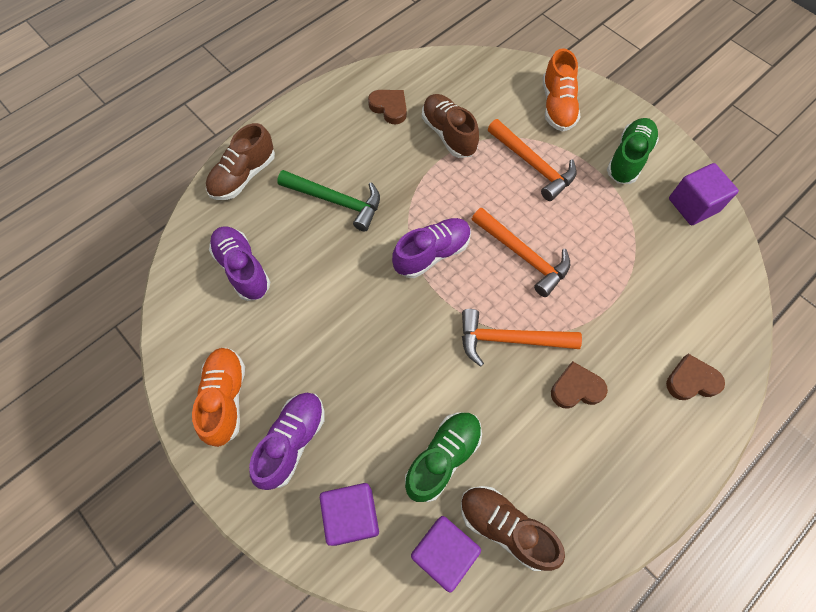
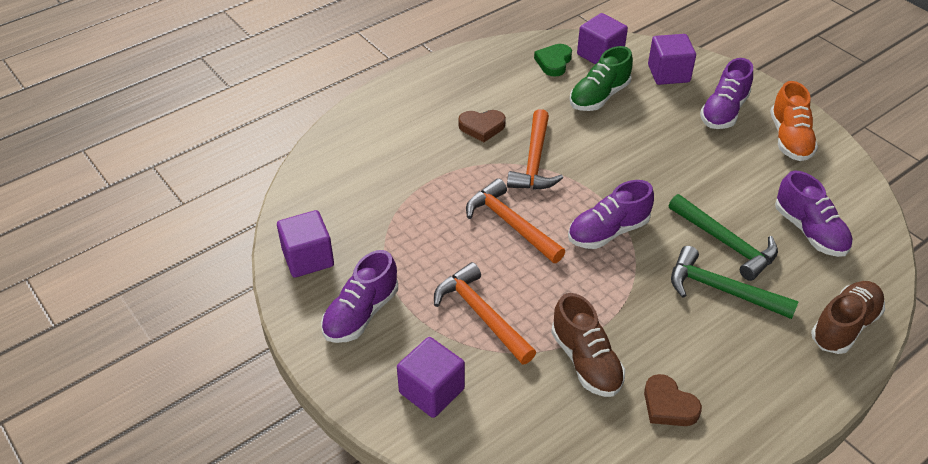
camera: 175 degrees left, 20 degrees down
(324, 250) = (725, 242): none -> green hammer
(505, 527) = (554, 62): brown shoe -> green heart
(510, 339) = (534, 161): orange hammer -> orange hammer turned 90 degrees clockwise
(557, 106) = (431, 391): orange shoe -> purple cube
(628, 159) = (361, 313): green shoe -> purple shoe
(691, 381) = (380, 126): brown heart -> none

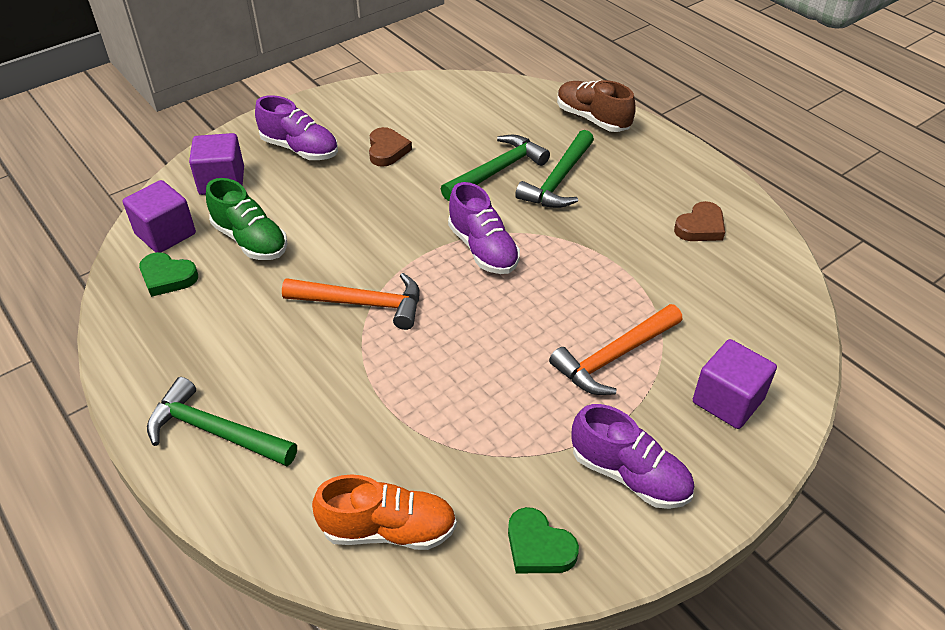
camera: 90 degrees left, 0 degrees up
(308, 258) = (538, 547): purple cube -> green heart
(414, 102) = (216, 432): none -> green hammer
(482, 127) = (288, 353): brown heart -> brown heart (387, 150)
(511, 224) = (472, 328): orange hammer -> none
(586, 361) = (662, 277): brown shoe -> none
(789, 139) = (351, 113): orange shoe -> orange shoe (388, 529)
(809, 231) = (480, 120): purple shoe -> none

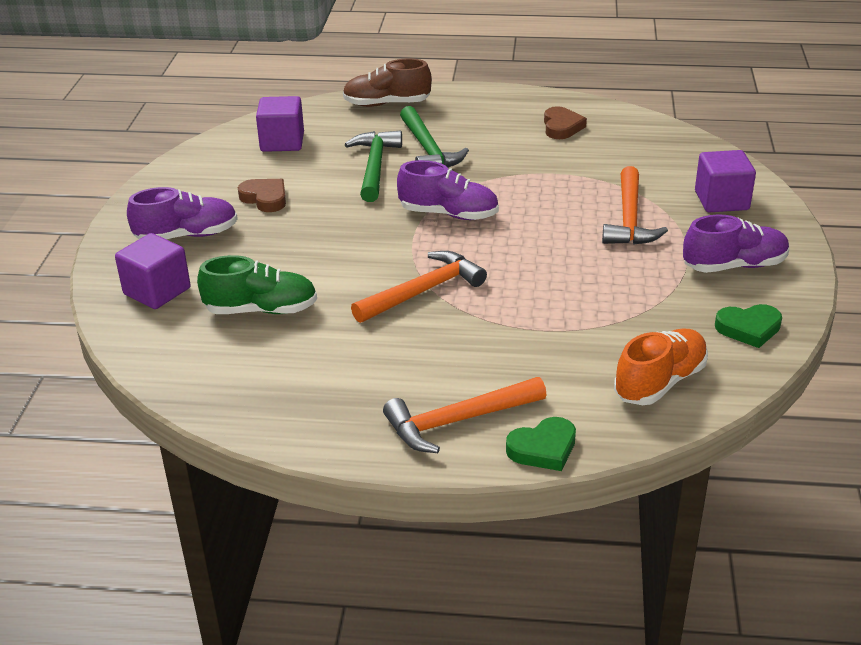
camera: 45 degrees left, 10 degrees down
(165, 234) = (176, 349): purple cube -> purple cube (282, 142)
(167, 277) = (236, 371): green heart -> green heart (543, 448)
(216, 432) = (459, 421): green hammer -> orange hammer

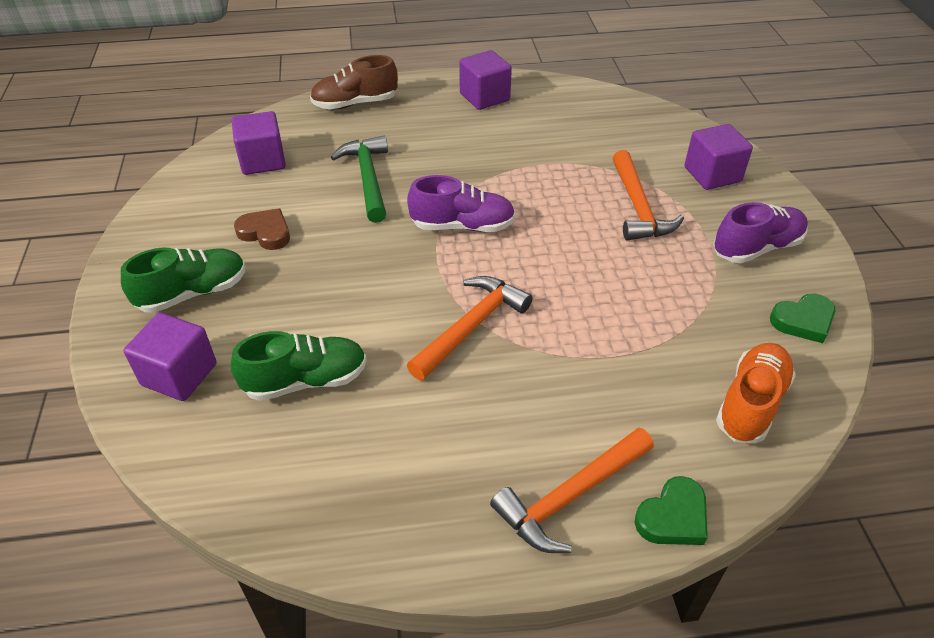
camera: 15 degrees left, 10 degrees up
(187, 235) = (193, 293): purple shoe -> green shoe
(428, 149) = (414, 151): green hammer -> none
(517, 111) = (484, 97): none -> purple cube
(561, 127) = (533, 110): brown heart -> none

